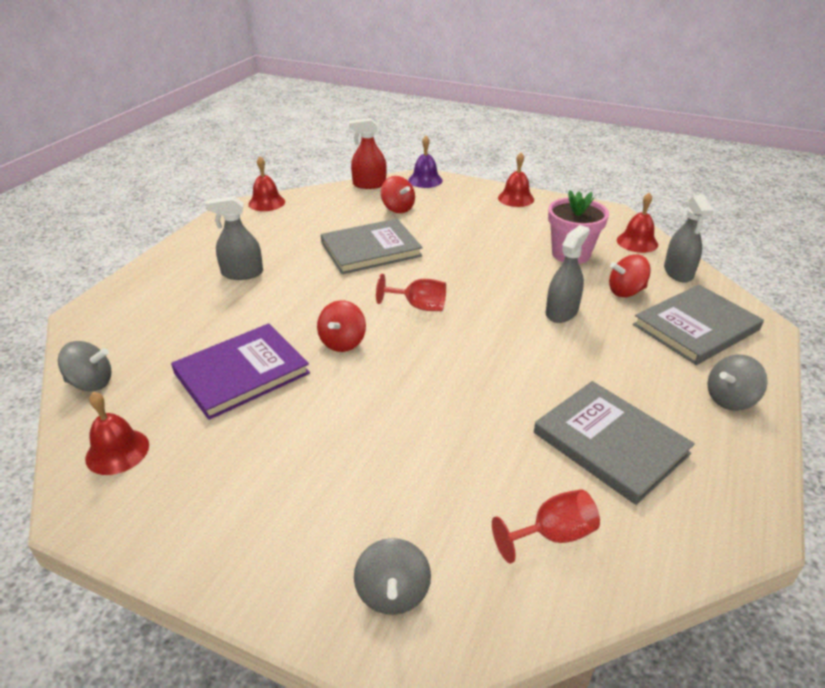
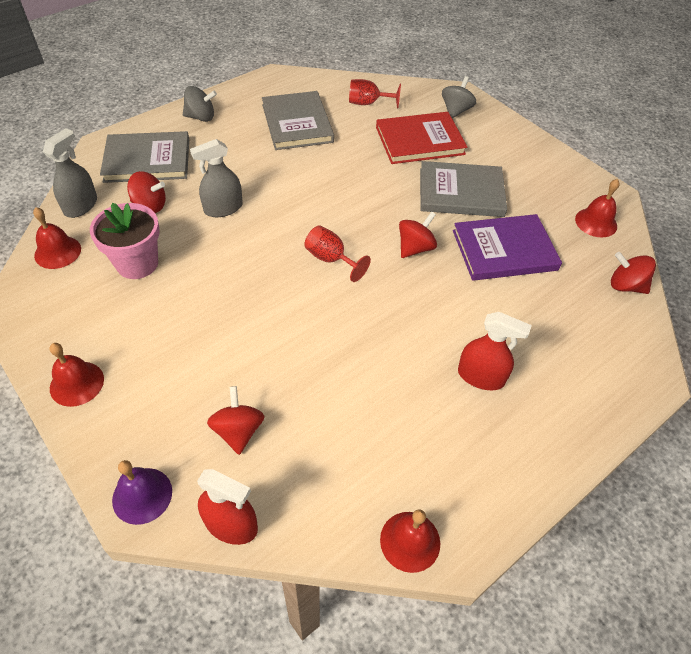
camera: 155 degrees left, 15 degrees up
(91, 383) = (625, 286): grey spinning top -> red spinning top
(242, 273) = (481, 376): grey spray bottle -> red spray bottle
(371, 249) = (324, 358): grey book -> grey book (461, 192)
(418, 489) = (419, 141): none -> red book

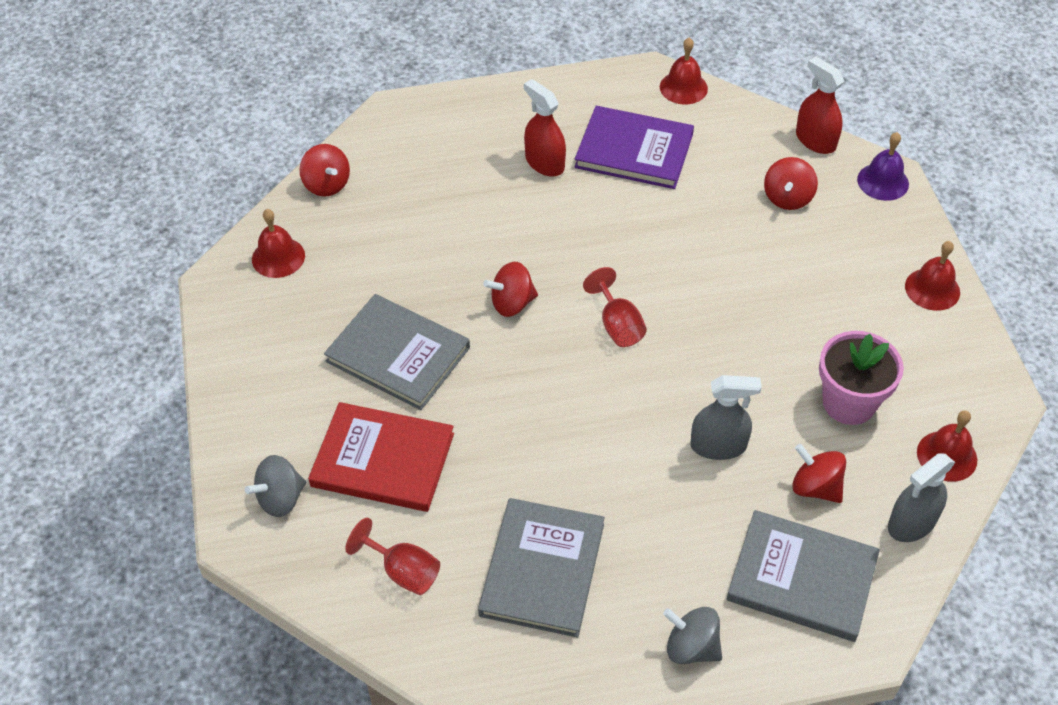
camera: 150 degrees left, 0 degrees up
(504, 250) = (414, 264): purple book -> purple book (634, 151)

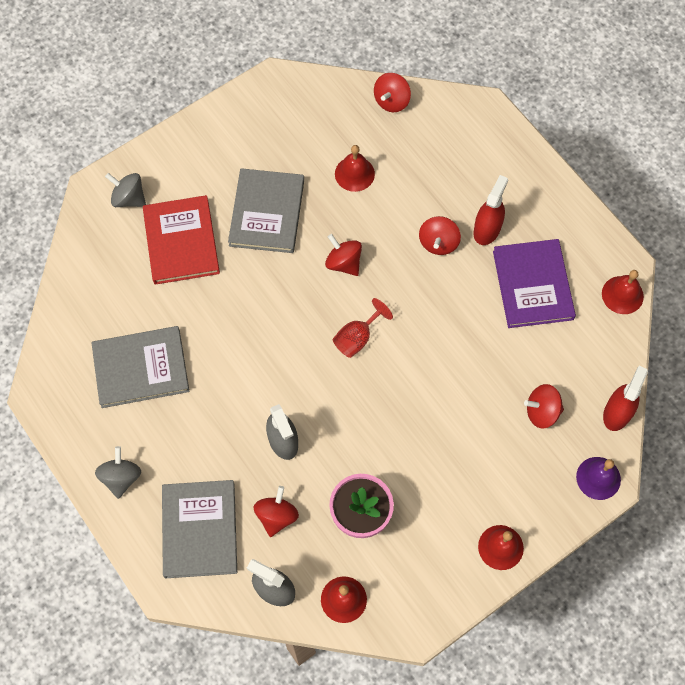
camera: 65 degrees right, 15 degrees up
(278, 257) = (313, 104): red bell -> red bell (354, 173)
(403, 571) = (107, 290): red goblet -> none
(537, 209) = (438, 243): none -> red spinning top

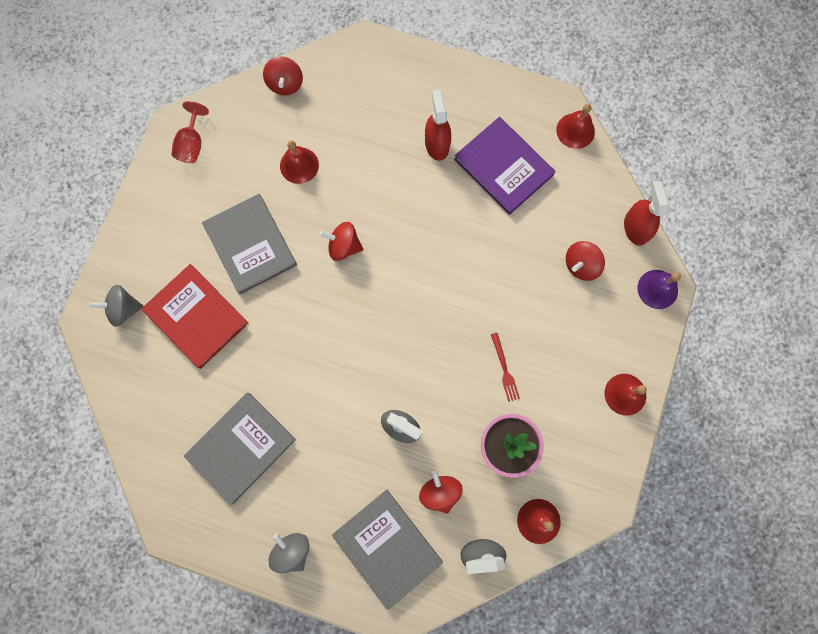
camera: 35 degrees left, 10 degrees up
(357, 338) = (399, 302): red goblet -> red goblet (192, 144)
(407, 454) = (504, 369): none -> red fork
(438, 243) = (407, 180): red spinning top -> none

